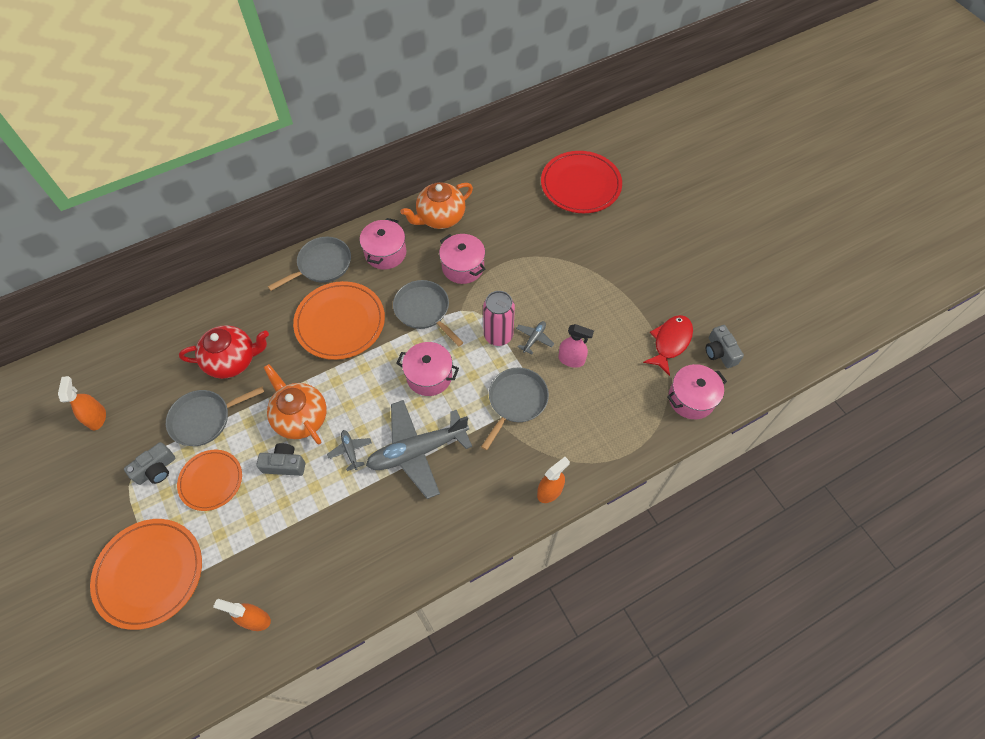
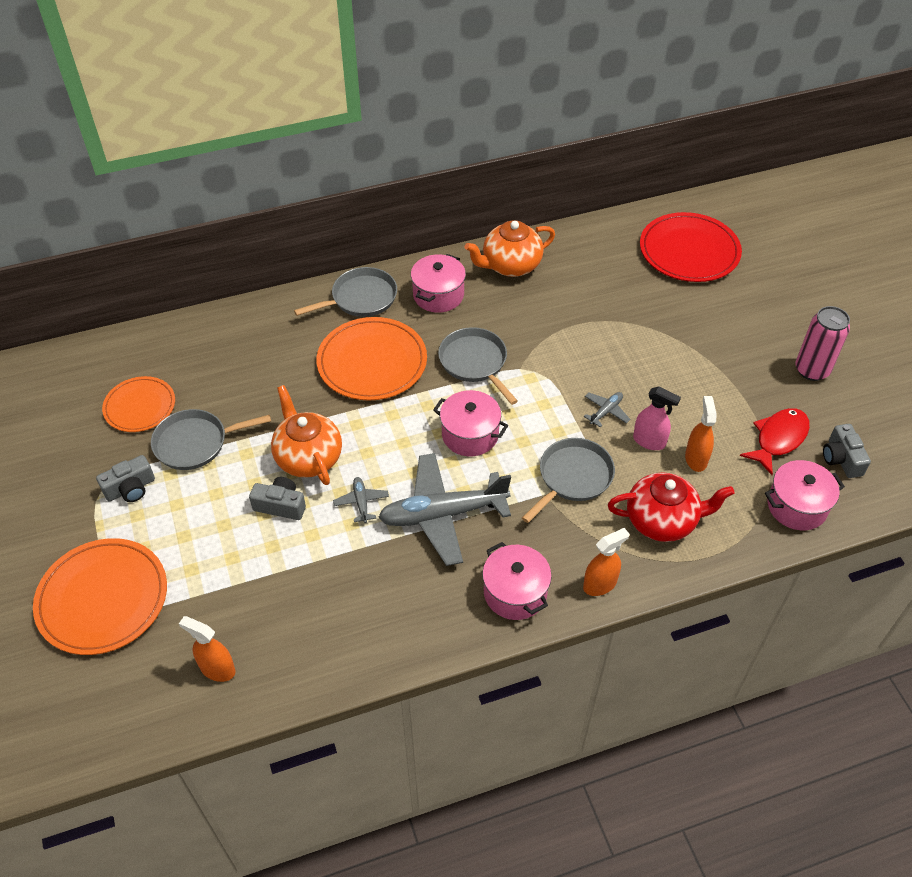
camera: 10 degrees right, 10 degrees down
(97, 417) = (73, 424): orange spray bottle -> orange spray bottle (696, 458)
(211, 481) = (191, 510): orange plate -> orange plate (140, 406)
(232, 360) = (239, 385): red teapot -> red teapot (662, 520)
(463, 267) = (530, 322): pink pot -> pink pot (515, 592)
(498, 335) = (561, 402): pink can -> pink can (812, 370)

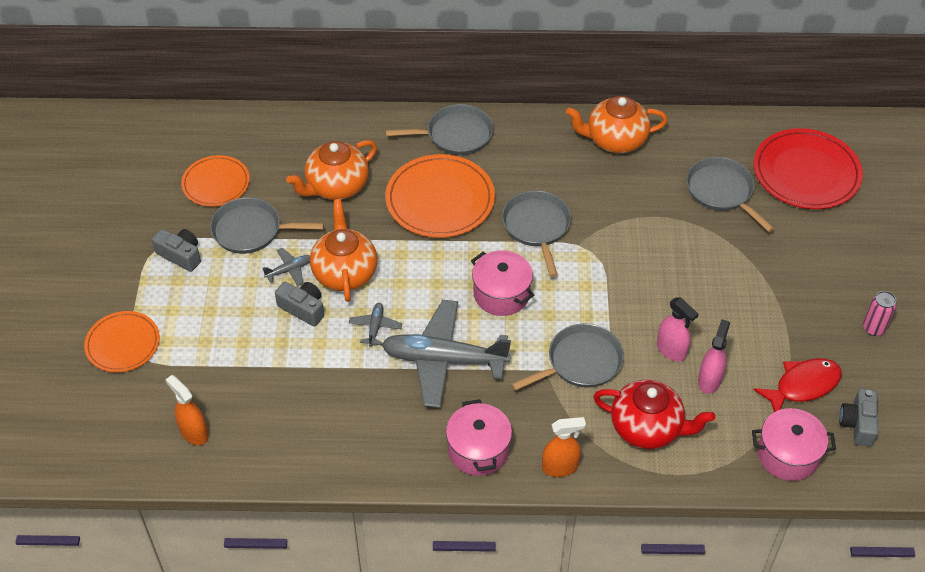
camera: 20 degrees right, 0 degrees up
(102, 598) = (123, 344): orange plate -> orange plate, size x0.63
(130, 488) = (180, 255): grey camera -> grey camera turned 135 degrees counterclockwise
(265, 377) = (336, 186): none -> orange teapot
(438, 295) = (531, 151): pink pot -> none
(606, 411) = (642, 309): grey plane -> grey plane (289, 270)
(625, 286) = (721, 191): none -> grey pan
(696, 458) = (709, 380): orange spray bottle -> pink spray bottle
(812, 370) = (873, 328): pink can -> pink can, size x0.62

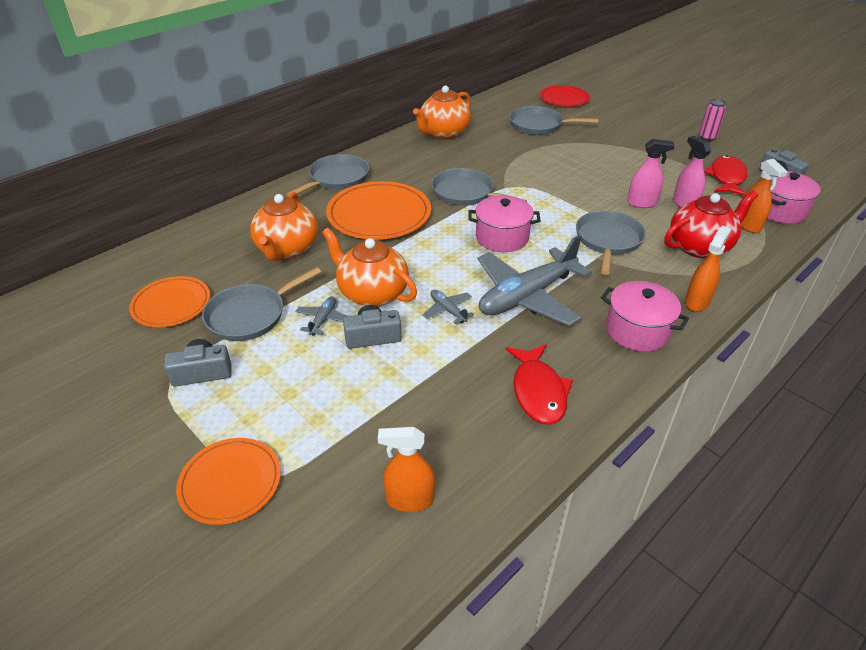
camera: 45 degrees left, 10 degrees down
(348, 434) = (538, 391): none -> red fish
(728, 444) = (748, 225): none -> orange spray bottle
(806, 172) = (564, 99): red plate -> red plate, size x0.63

